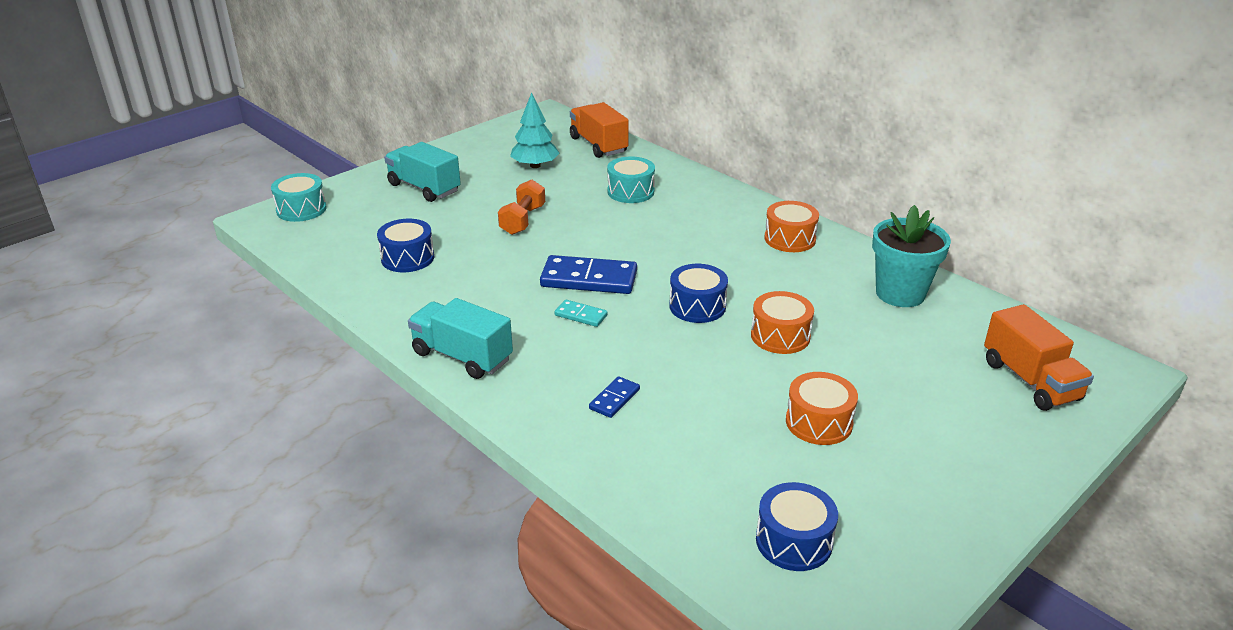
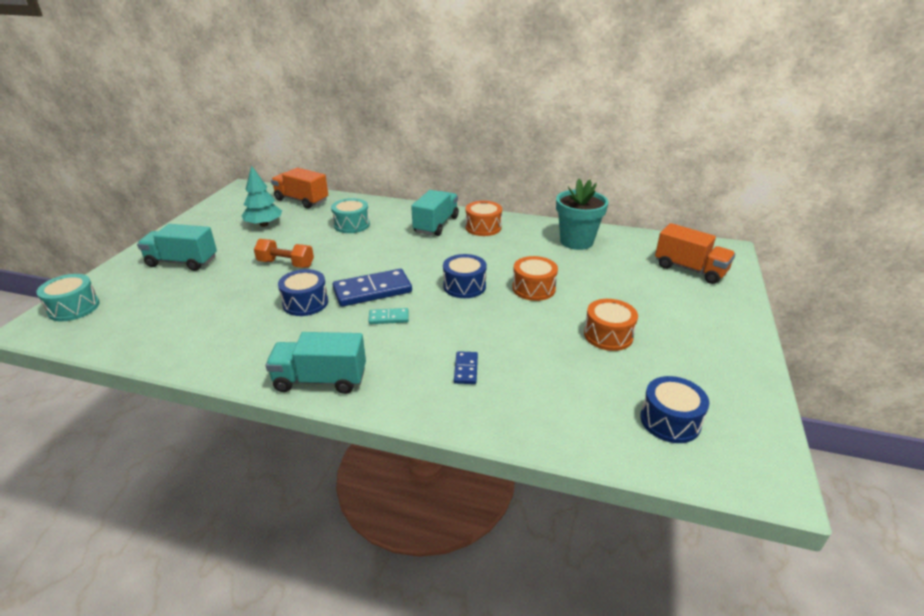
camera: 30 degrees left, 0 degrees up
(407, 258) = (209, 318): blue drum -> blue drum (305, 303)
(523, 220) = (286, 264): orange dumbbell -> orange dumbbell turned 60 degrees counterclockwise
(732, 219) = (436, 225): none -> turquoise truck

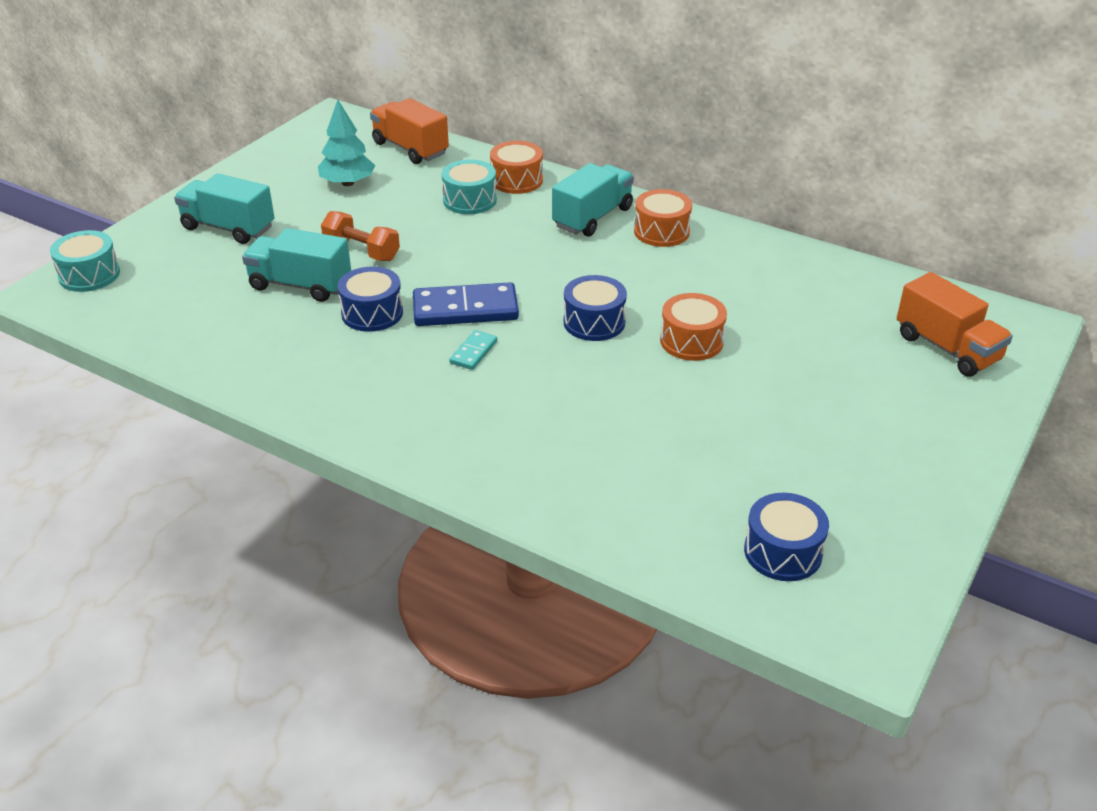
camera: 15 degrees right, 5 degrees up
(320, 380) = (362, 420): turquoise truck -> turquoise truck (300, 285)
(388, 318) = (473, 352): turquoise domino -> turquoise domino turned 75 degrees counterclockwise
(466, 369) = (548, 439): blue domino -> none
(576, 241) = (794, 276): turquoise flower pot -> none
(608, 335) = (763, 426): orange drum -> orange drum (516, 180)

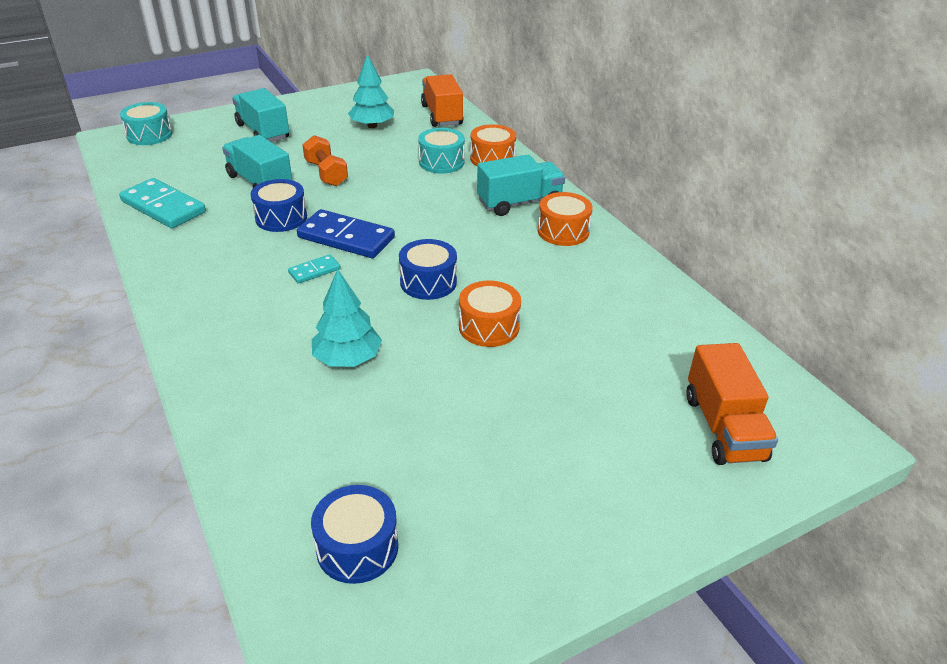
camera: 30 degrees right, 0 degrees up
(223, 348) = (163, 207): none -> turquoise domino
(602, 417) = (347, 359): none -> turquoise tree

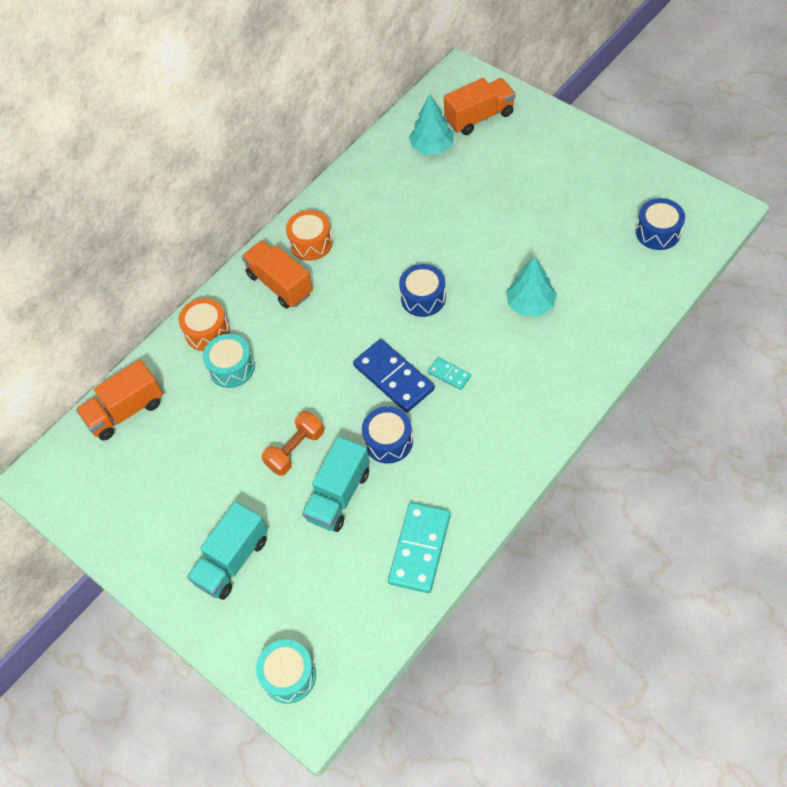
camera: 105 degrees left, 20 degrees up
(346, 238) = (394, 377): blue domino -> blue domino turned 45 degrees counterclockwise
(372, 126) = (176, 463): turquoise tree -> turquoise tree (432, 147)
(489, 327) = (453, 245): orange drum -> none
(519, 203) = (280, 284): turquoise truck -> orange truck

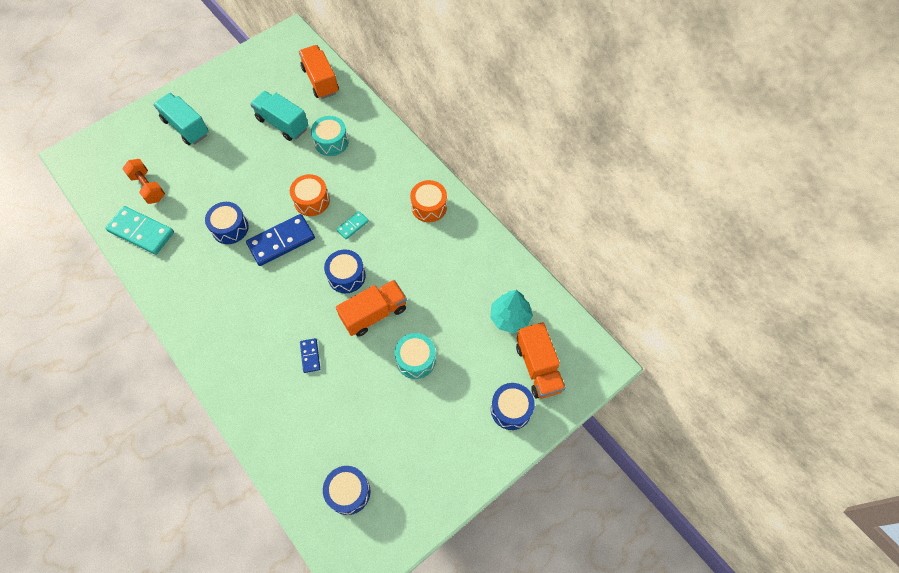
camera: 95 degrees right, 5 degrees up
(207, 331) = (368, 131): orange drum -> orange drum (311, 201)
(280, 284) = (395, 180): orange truck -> orange truck (374, 314)
(289, 675) = (98, 147): turquoise drum -> turquoise drum (416, 359)
(295, 449) = (249, 171): orange dumbbell -> orange dumbbell (148, 187)
(338, 495) = (203, 191): turquoise truck -> turquoise truck (282, 124)
(449, 374) = (268, 279): turquoise domino -> turquoise domino (352, 226)
(529, 129) = (511, 409): none -> blue drum
(530, 304) = (310, 356): turquoise tree -> blue domino

